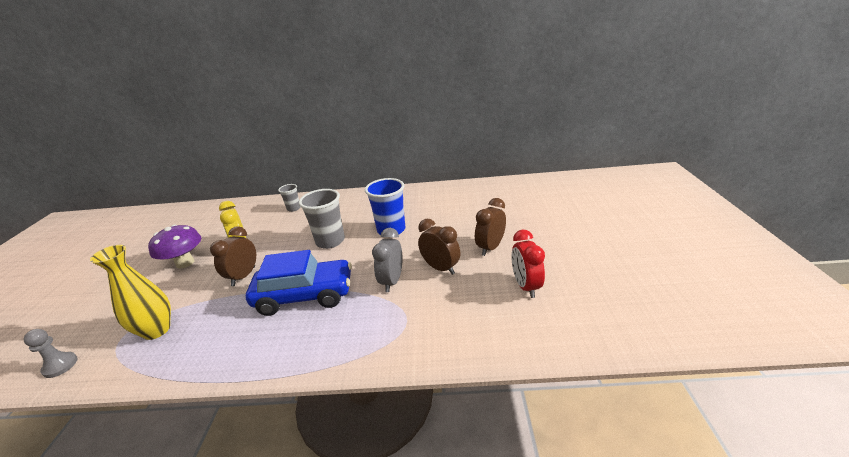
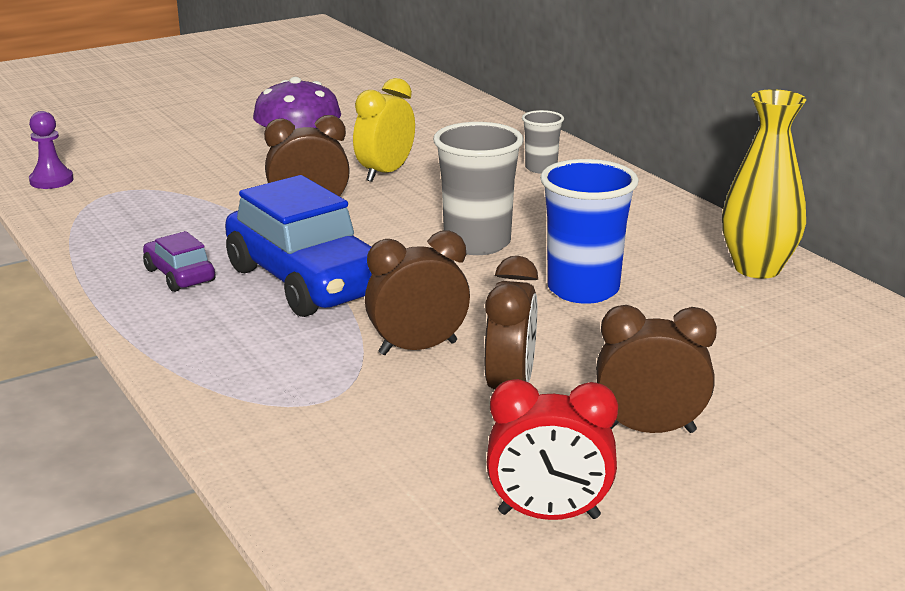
camera: 55 degrees right, 5 degrees down
(60, 366) = (51, 180): grey pawn -> purple pawn
(156, 330) = (148, 206): yellow vase -> yellow vase (757, 268)
(247, 338) = (179, 275): none -> purple car
(392, 281) = (418, 348): grey clock -> brown clock
(525, 286) = (549, 515): red clock -> red clock turned 135 degrees counterclockwise

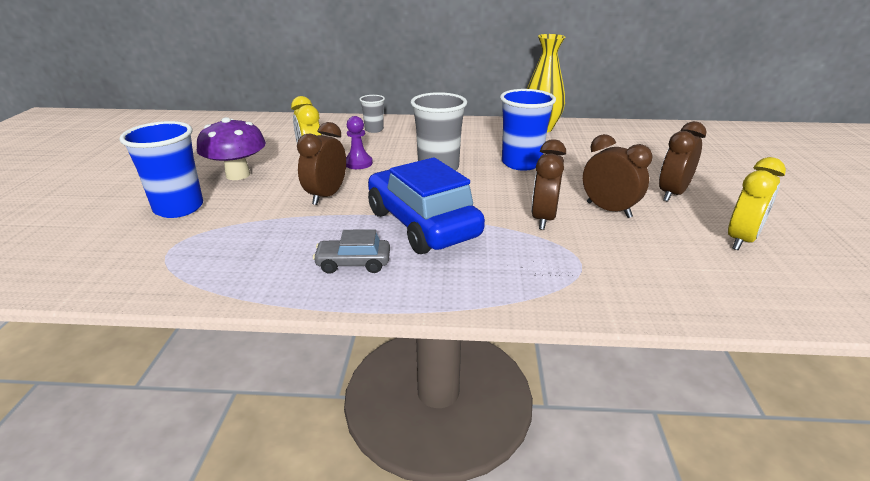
camera: 55 degrees left, 5 degrees up
(51, 180) = (89, 272): purple pawn -> purple pawn (358, 163)
(179, 275) = (353, 263): purple car -> grey car
(195, 162) = (179, 208): none -> blue cup
(307, 281) = (422, 224): blue car -> blue car turned 120 degrees counterclockwise
(549, 515) = (741, 240): red clock -> yellow clock

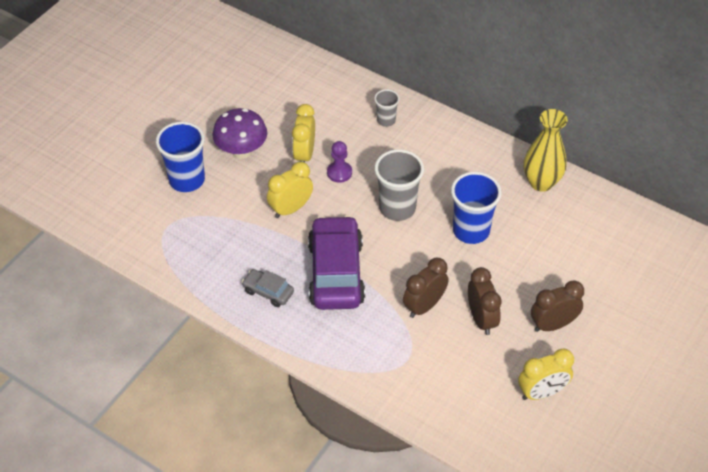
camera: 30 degrees right, 20 degrees up
(326, 196) = (291, 209): brown clock -> yellow clock
(422, 224) = (336, 273): blue car -> purple car

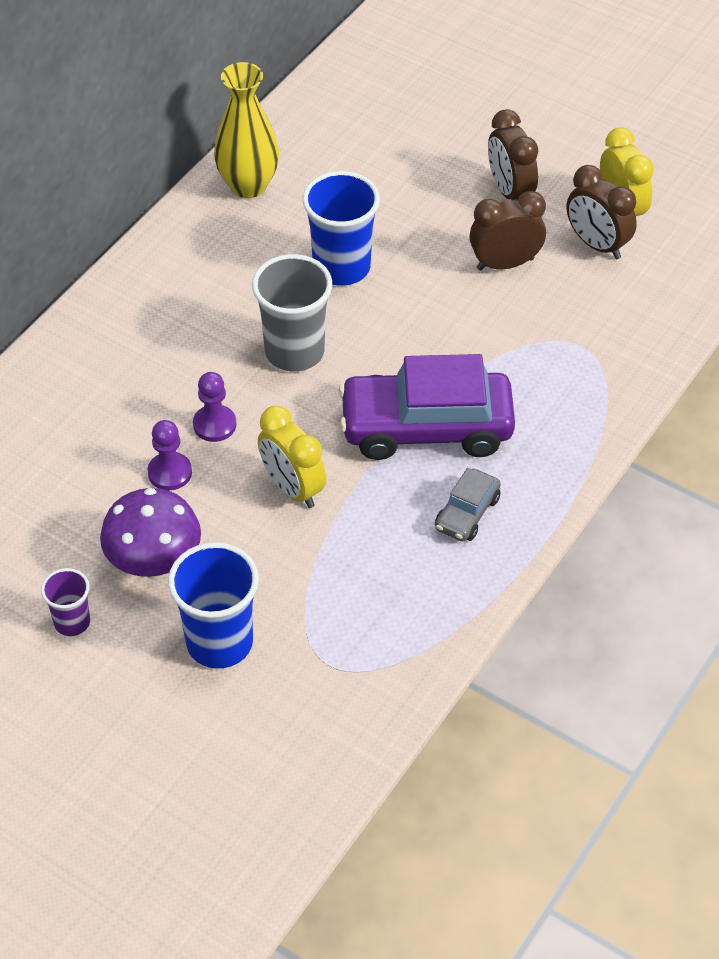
camera: 90 degrees left, 0 degrees up
(206, 121) = (72, 622): none -> purple cup
(304, 155) = (170, 473): yellow clock -> purple pawn
(386, 120) = (99, 363): grey cup -> none
(424, 306) = (485, 325): brown clock -> brown clock (597, 245)

